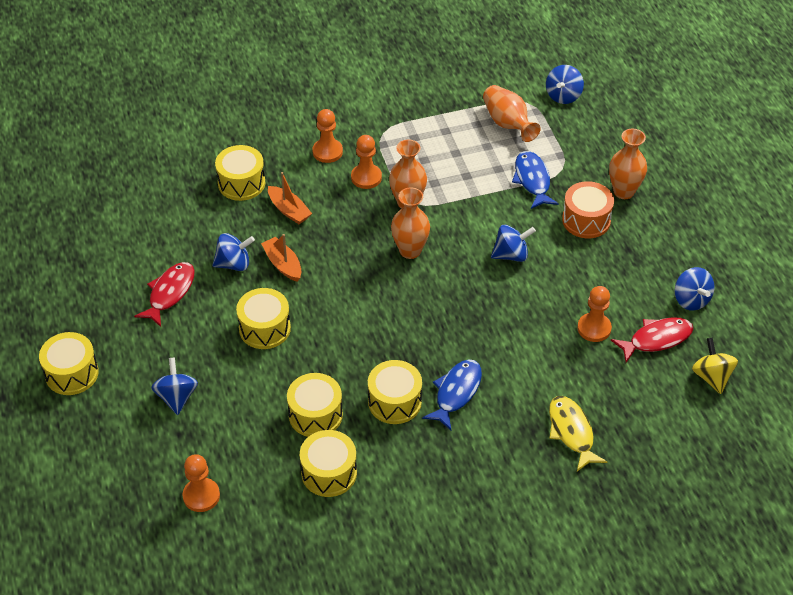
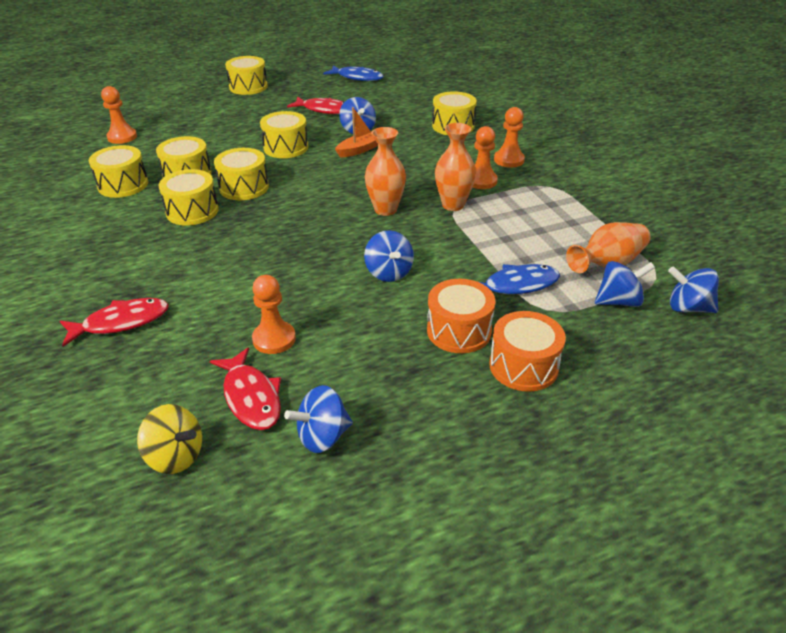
camera: 85 degrees right, 10 degrees down
(176, 397) = (219, 121): blue spinning top -> blue spinning top (618, 301)
(289, 210) = (426, 148): orange boat -> none
(351, 361) = (244, 187): none -> yellow drum
(456, 393) = (195, 244): blue fish -> blue fish (357, 77)
(571, 432) = (121, 322): yellow fish -> red fish
(623, 191) = (523, 366): orange vase -> orange drum
(711, 377) = (176, 456): yellow spinning top -> yellow spinning top turned 45 degrees clockwise

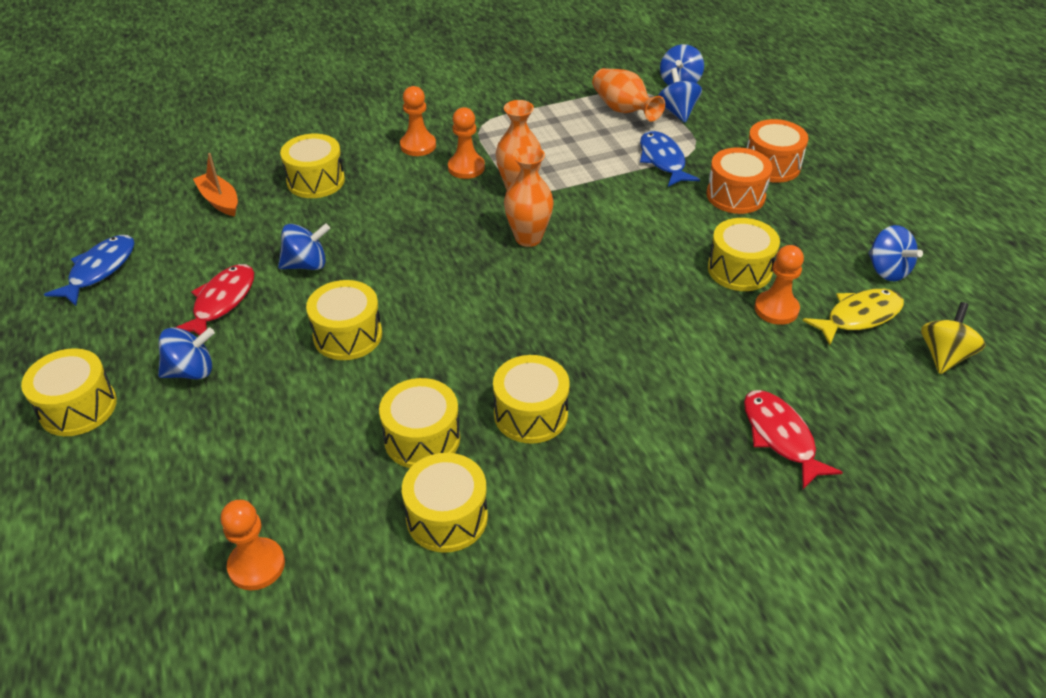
camera: 90 degrees left, 5 degrees up
(244, 187) = (466, 368): yellow drum -> yellow drum (739, 269)
(251, 397) = (859, 317): red fish -> yellow fish
(359, 150) = (369, 262): orange boat -> orange boat (219, 201)
(389, 273) = (653, 235): blue spinning top -> blue spinning top (191, 371)

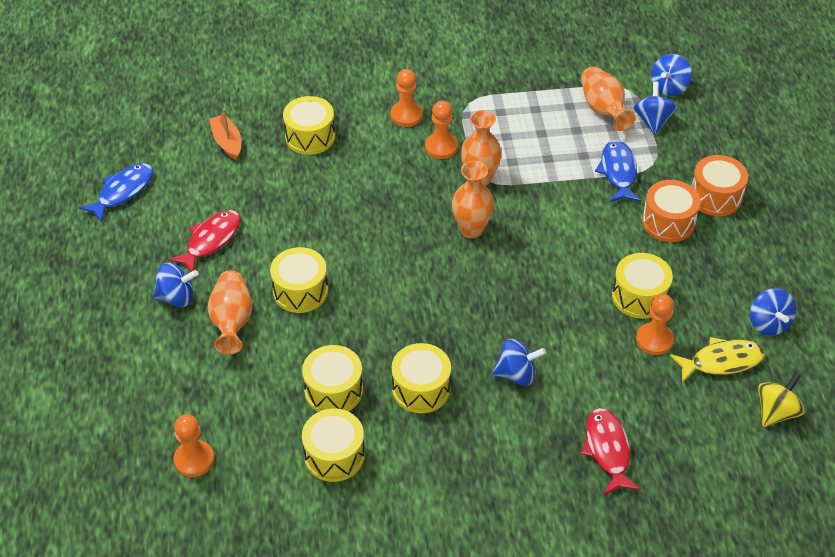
camera: 15 degrees right, 5 degrees up
(78, 407) = (91, 310): yellow drum -> none
(269, 385) = (232, 321): none -> orange vase
(306, 264) = (283, 219): blue spinning top -> blue spinning top (516, 374)

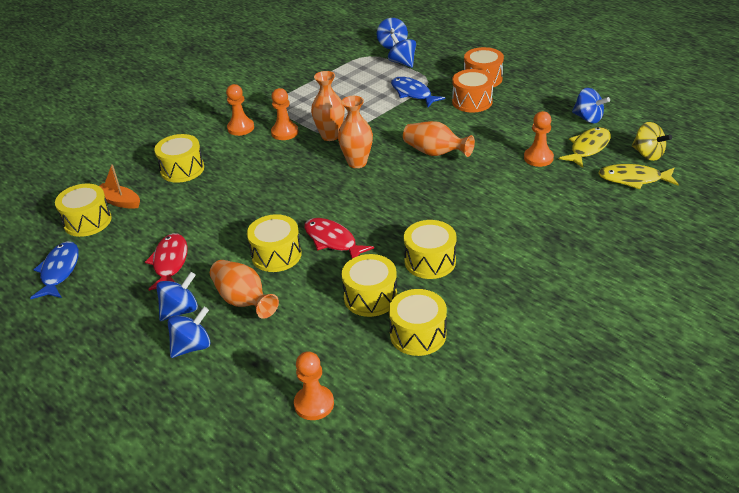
camera: 35 degrees left, 10 degrees down
(516, 374) = (481, 219): blue spinning top -> blue spinning top (192, 346)
(603, 109) = (366, 70): orange vase -> orange vase (435, 153)
(607, 450) = (585, 225): red fish -> red fish (332, 241)
(639, 296) = (502, 142): yellow drum -> yellow drum (87, 221)
(722, 431) = (633, 179): none -> yellow fish
(776, 412) = (648, 154): yellow spinning top -> yellow spinning top turned 135 degrees clockwise

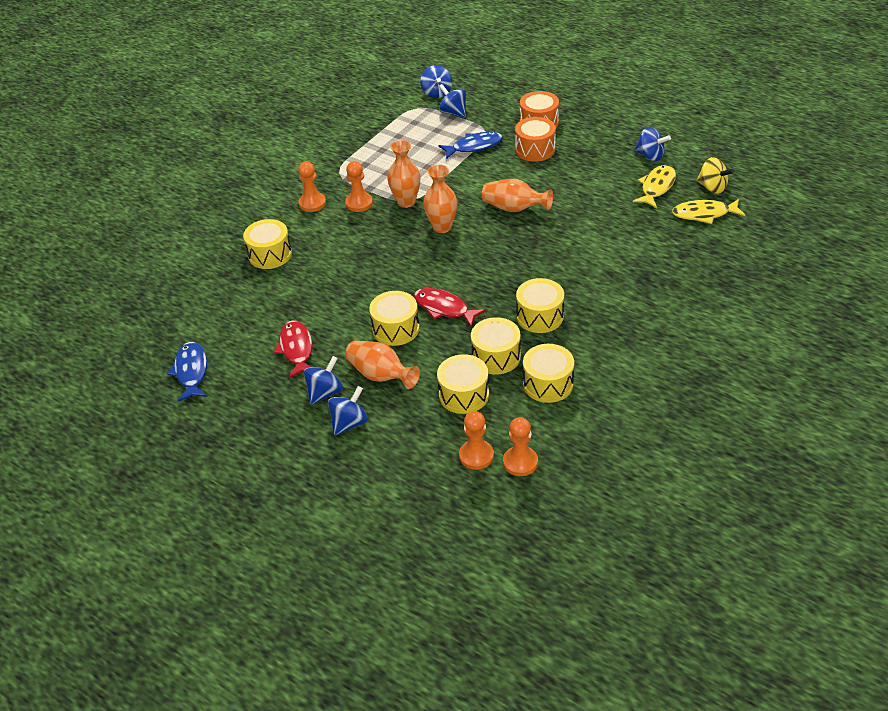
camera: 10 degrees left, 5 degrees up
(87, 221) = (197, 319): yellow drum -> yellow drum (464, 394)
(119, 201) = (219, 295): orange boat -> none
(413, 93) = (474, 146): blue fish -> blue fish turned 120 degrees clockwise
(538, 158) = (613, 202): orange pawn -> orange pawn (520, 462)

